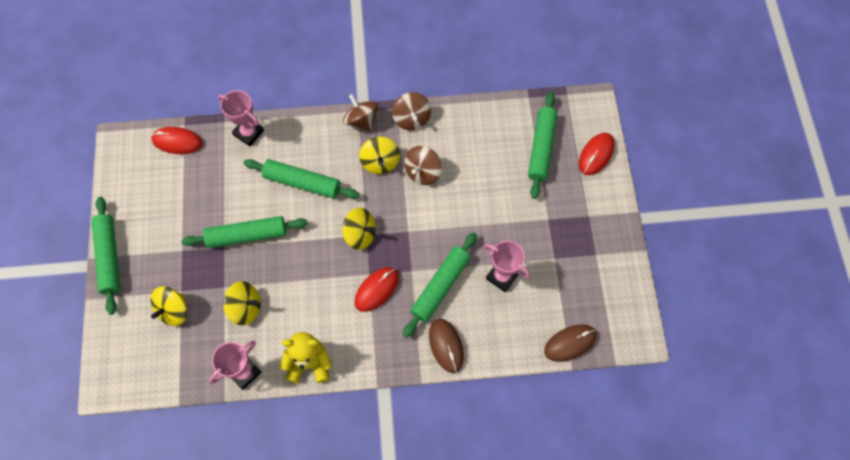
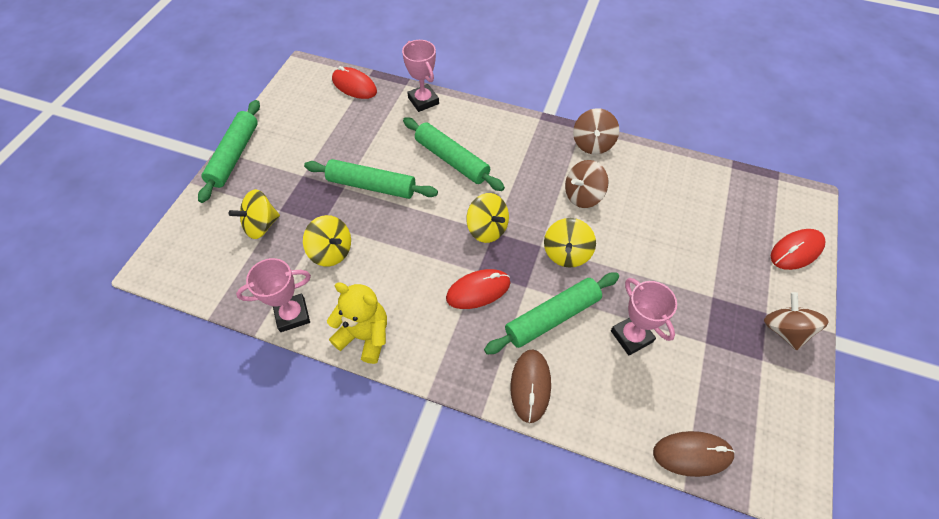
camera: 25 degrees right, 10 degrees down
(361, 121) = (539, 128): brown spinning top -> brown spinning top (784, 330)
(380, 162) = (541, 170): yellow spinning top -> yellow spinning top (566, 253)
(541, 148) = (730, 220): green rolling pin -> none

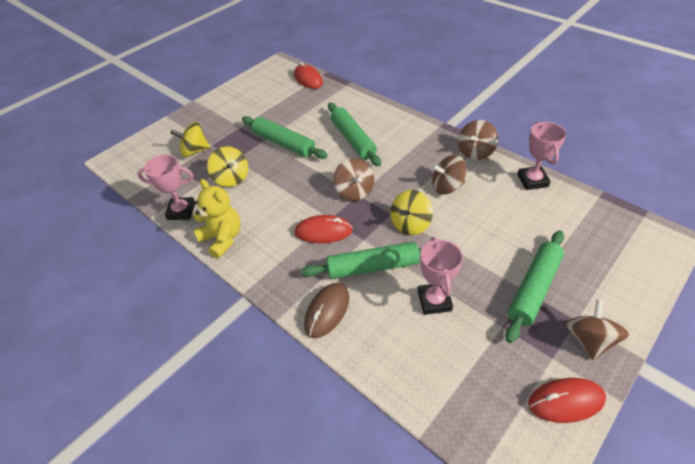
camera: 25 degrees right, 10 degrees down
(234, 155) = (203, 106): green rolling pin -> green rolling pin (534, 289)
(423, 101) = (353, 97): pink trophy -> pink trophy (532, 180)
(487, 229) = (354, 191): yellow spinning top -> brown spinning top
(692, 454) = (442, 412): brown mouse -> none
(796, 251) = (634, 278): red mouse -> red mouse (566, 401)

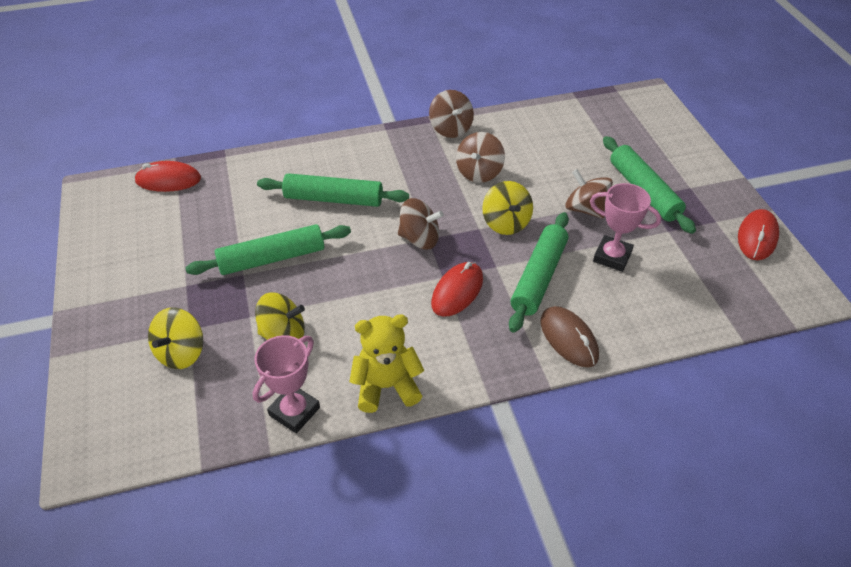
camera: 60 degrees left, 0 degrees up
(532, 180) = (523, 119): pink trophy -> none
(589, 340) = (712, 192): brown spinning top -> brown spinning top (585, 209)

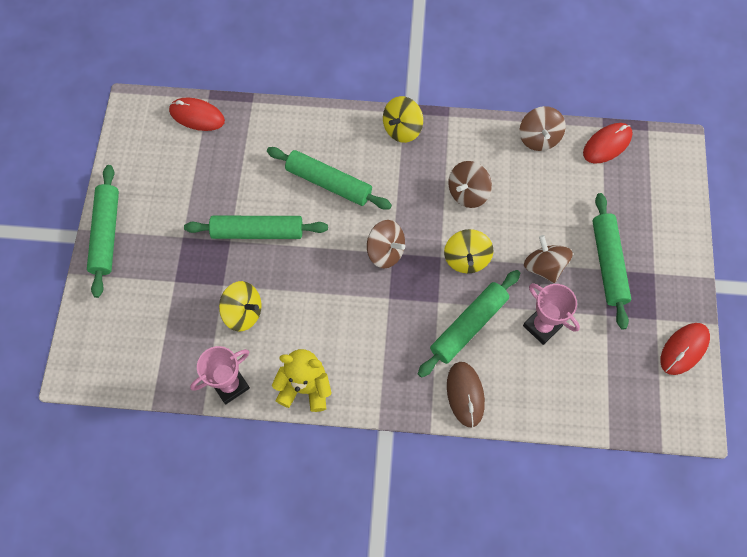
camera: 20 degrees right, 20 degrees up
(90, 306) = (106, 234): none -> green rolling pin
(181, 352) = (163, 302): yellow spinning top -> yellow spinning top (402, 129)
(451, 129) = (464, 131): brown spinning top -> brown spinning top (538, 138)
(457, 291) = (395, 317): red mouse -> red mouse (607, 144)

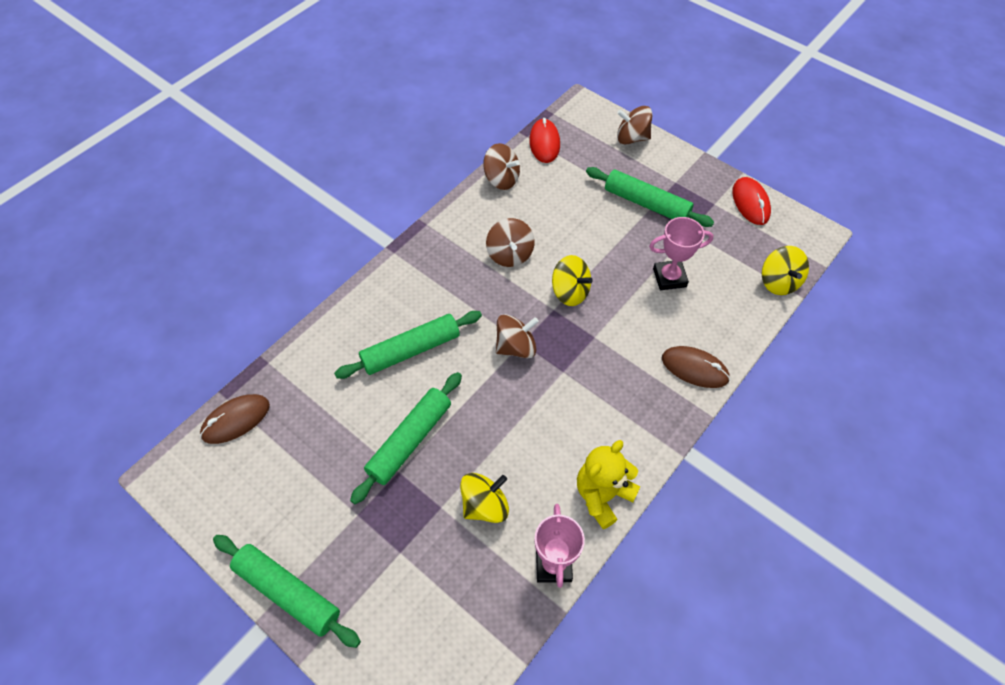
camera: 55 degrees left, 10 degrees down
(197, 116) = (236, 420): red mouse -> brown mouse
(402, 129) = (408, 263): yellow spinning top -> yellow spinning top (778, 282)
(468, 325) = (633, 328): green rolling pin -> none
(544, 266) = (618, 244): brown spinning top -> brown spinning top (632, 138)

